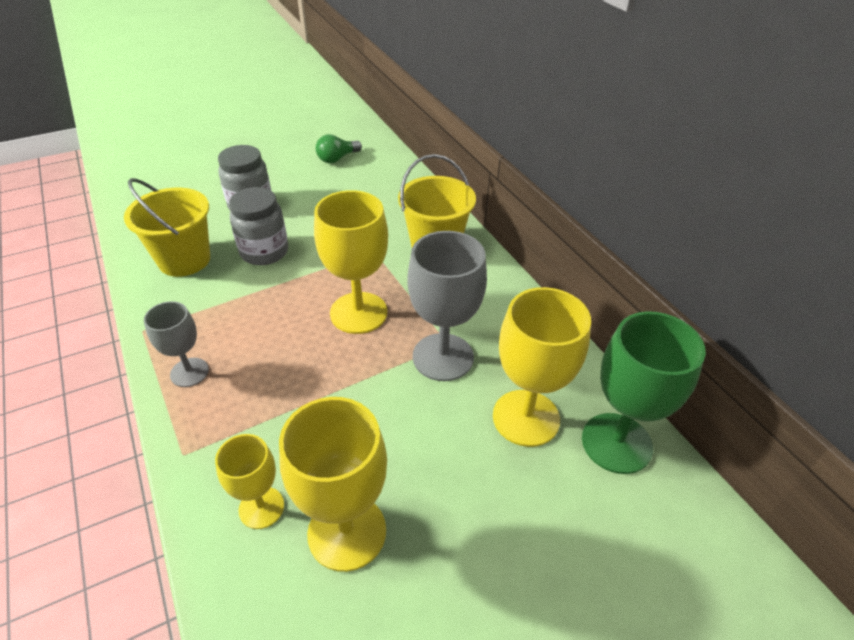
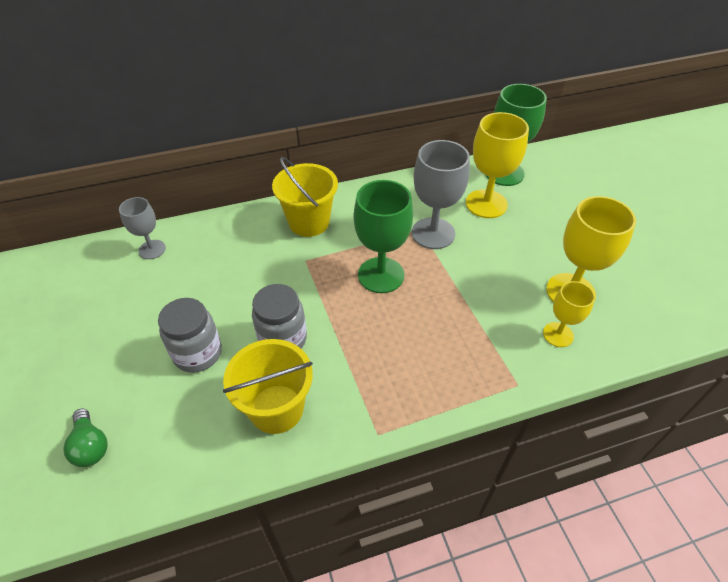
camera: 80 degrees left, 5 degrees up
(189, 372) = (435, 388): grey goblet -> grey goblet (152, 249)
(337, 158) = (137, 278): green light bulb -> green light bulb (91, 445)
(358, 313) = (381, 275): yellow goblet -> green goblet

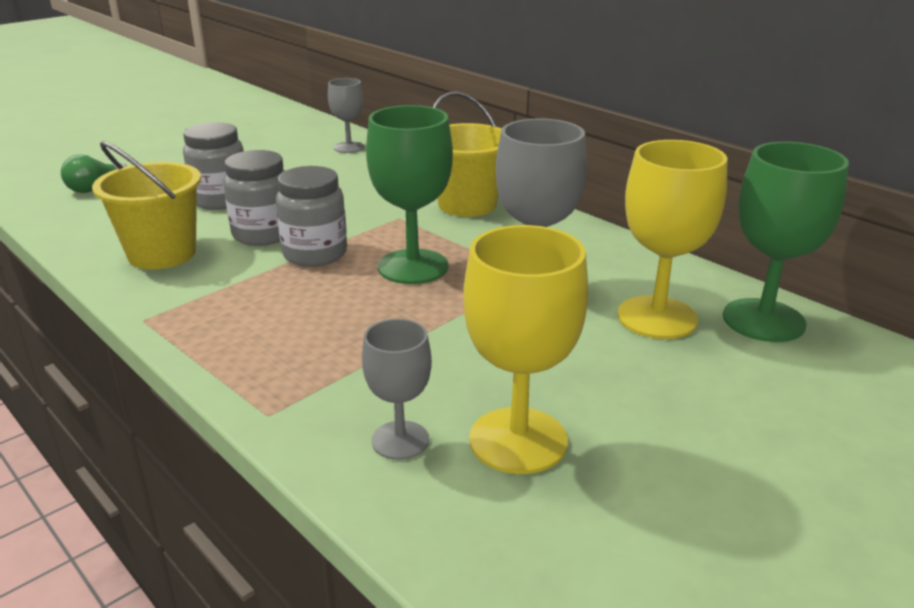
camera: 65 degrees right, 20 degrees down
(333, 317) = (315, 254): none -> grey jar
(558, 334) = (400, 440): yellow goblet -> grey goblet

